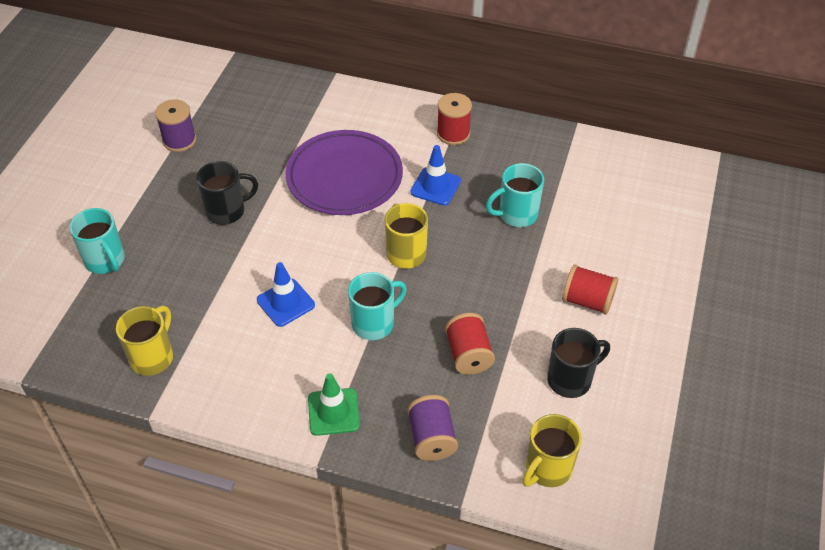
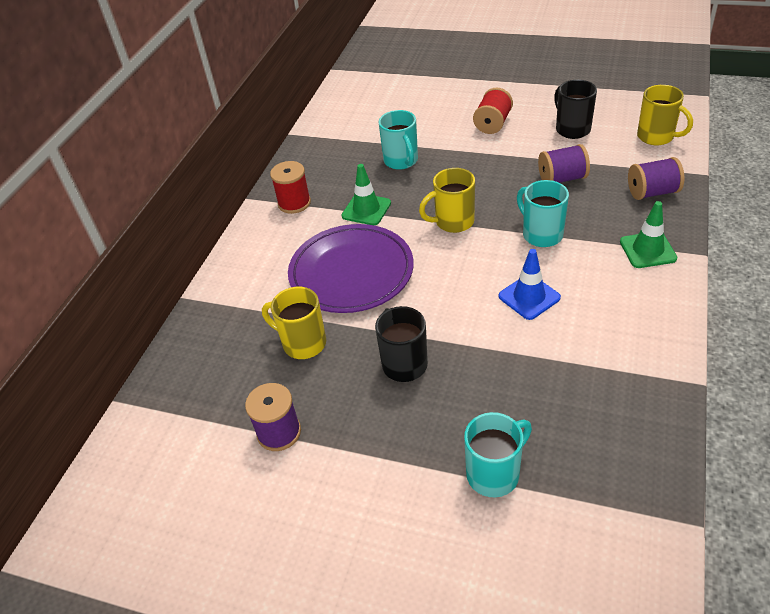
camera: 85 degrees left, 5 degrees down
(153, 357) = (627, 395): yellow mug -> yellow mug (303, 343)
(435, 186) = (366, 209): blue traffic cone -> green traffic cone
(468, 355) = (562, 178): red spool -> purple spool

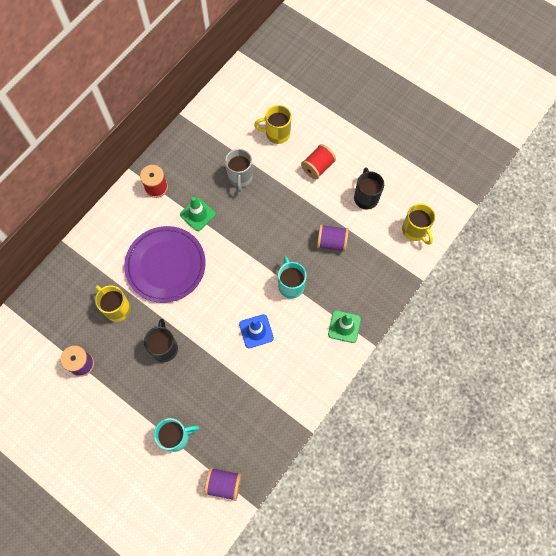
camera: 15 degrees right, 25 degrees up
(401, 161) = (240, 177): turquoise mug -> grey mug
(453, 222) = (244, 250): yellow mug -> yellow mug (277, 134)
(652, 192) = (378, 280): purple spool -> purple spool (223, 484)

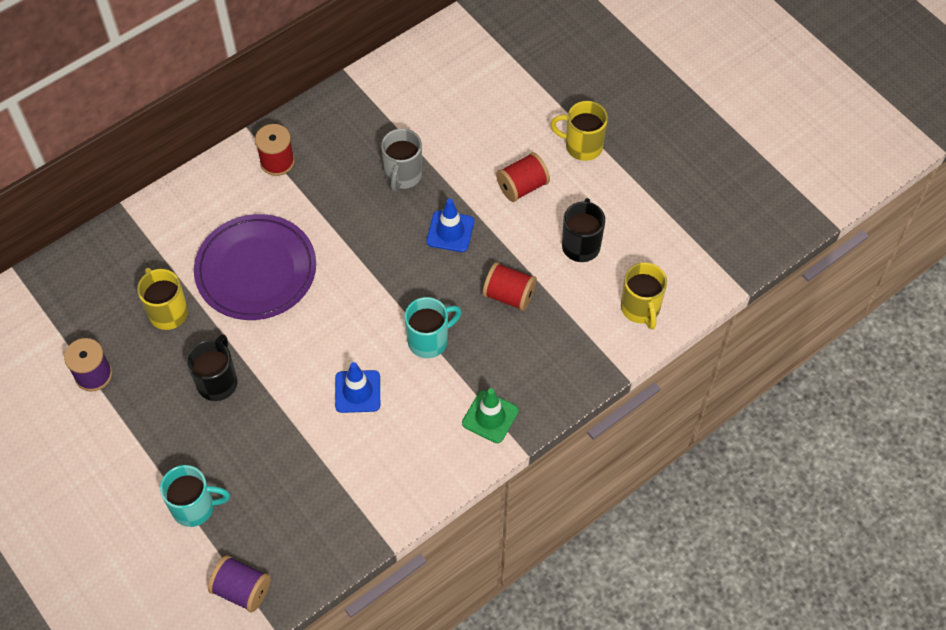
camera: 15 degrees right, 10 degrees down
(198, 214) = (325, 212): green traffic cone -> none
(277, 134) = (476, 127): yellow mug -> yellow mug (582, 146)
(281, 208) = (450, 231): none -> blue traffic cone
(291, 285) = (429, 340): turquoise mug -> turquoise mug turned 60 degrees clockwise
(331, 242) = (509, 295): purple spool -> red spool

